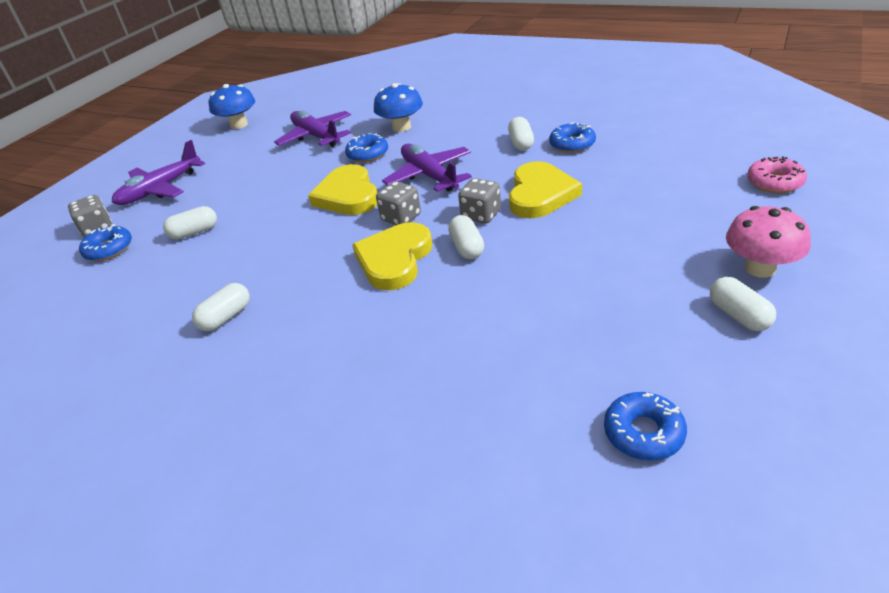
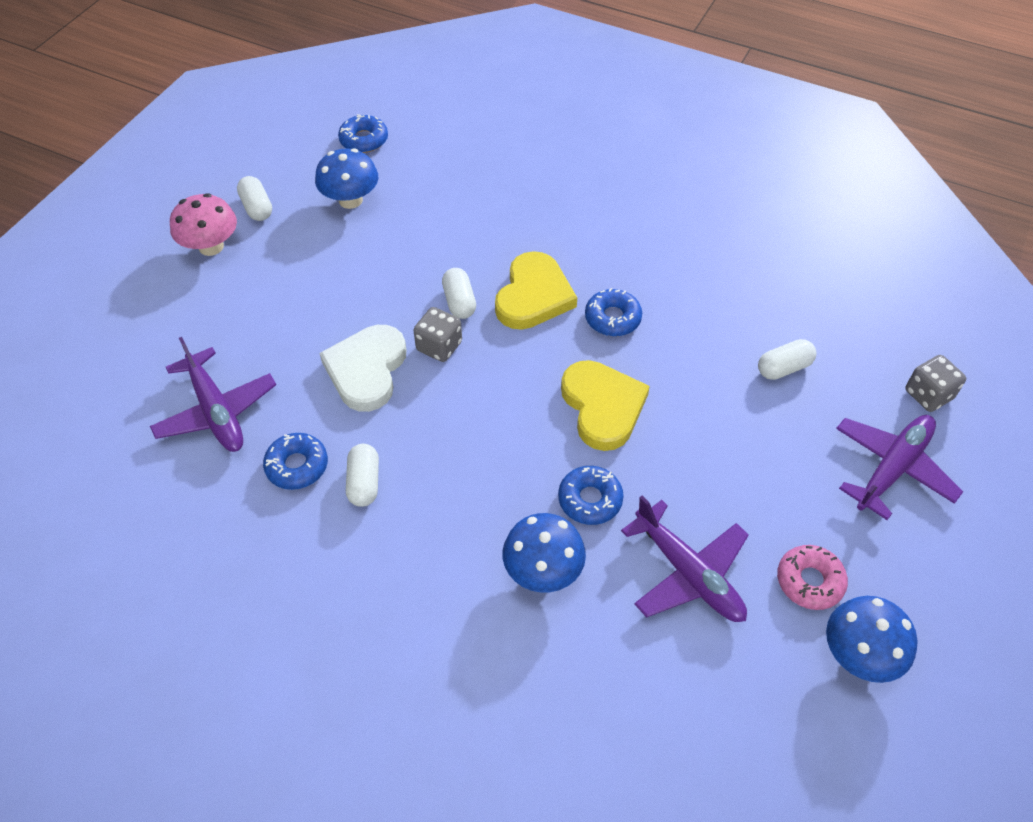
camera: 175 degrees right, 15 degrees up
(109, 249) = (881, 354): blue donut -> blue donut (612, 318)
(226, 317) = (686, 249): white capsule -> none
(401, 218) = (530, 355): grey dice -> none
(429, 175) = (497, 430): purple plane -> purple plane (216, 411)
(540, 194) = (366, 370): yellow heart -> white heart
(621, 336) = (350, 200): none -> blue mushroom
(774, 182) = (116, 349): pink donut -> pink donut (809, 581)

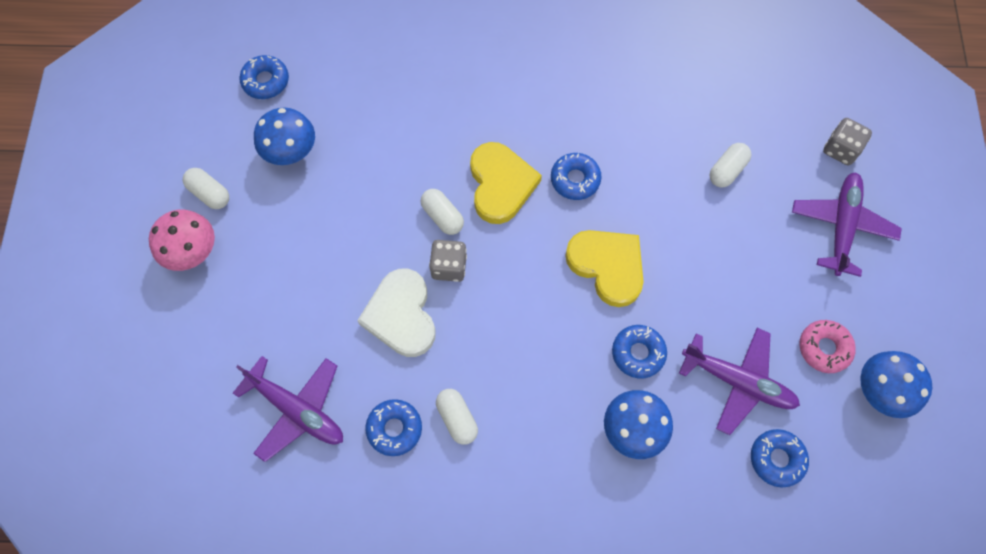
camera: 25 degrees left, 15 degrees up
(692, 671) = (777, 459): none -> blue donut

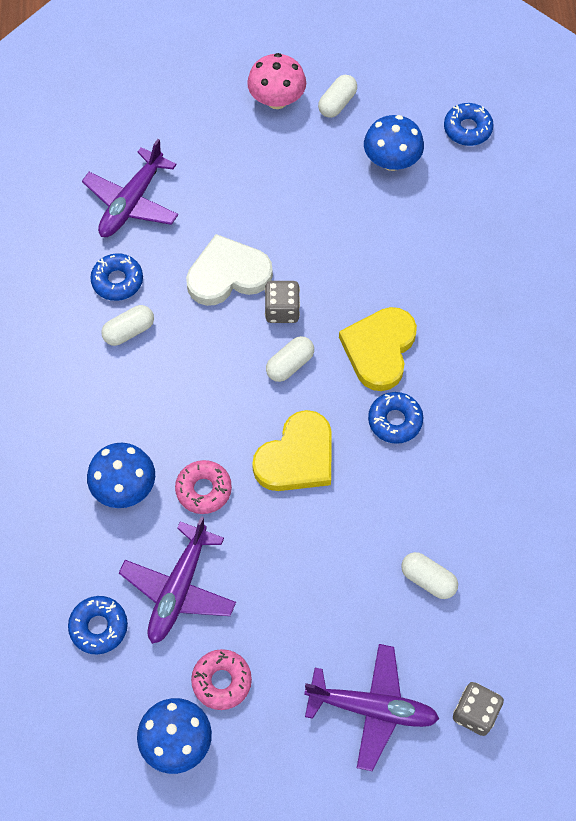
camera: 85 degrees right, 5 degrees down
(442, 216) = (336, 299): white capsule -> white capsule (290, 365)
(500, 184) = (379, 349): yellow heart -> yellow heart turned 120 degrees clockwise
(638, 353) = (203, 490): blue donut -> pink donut

